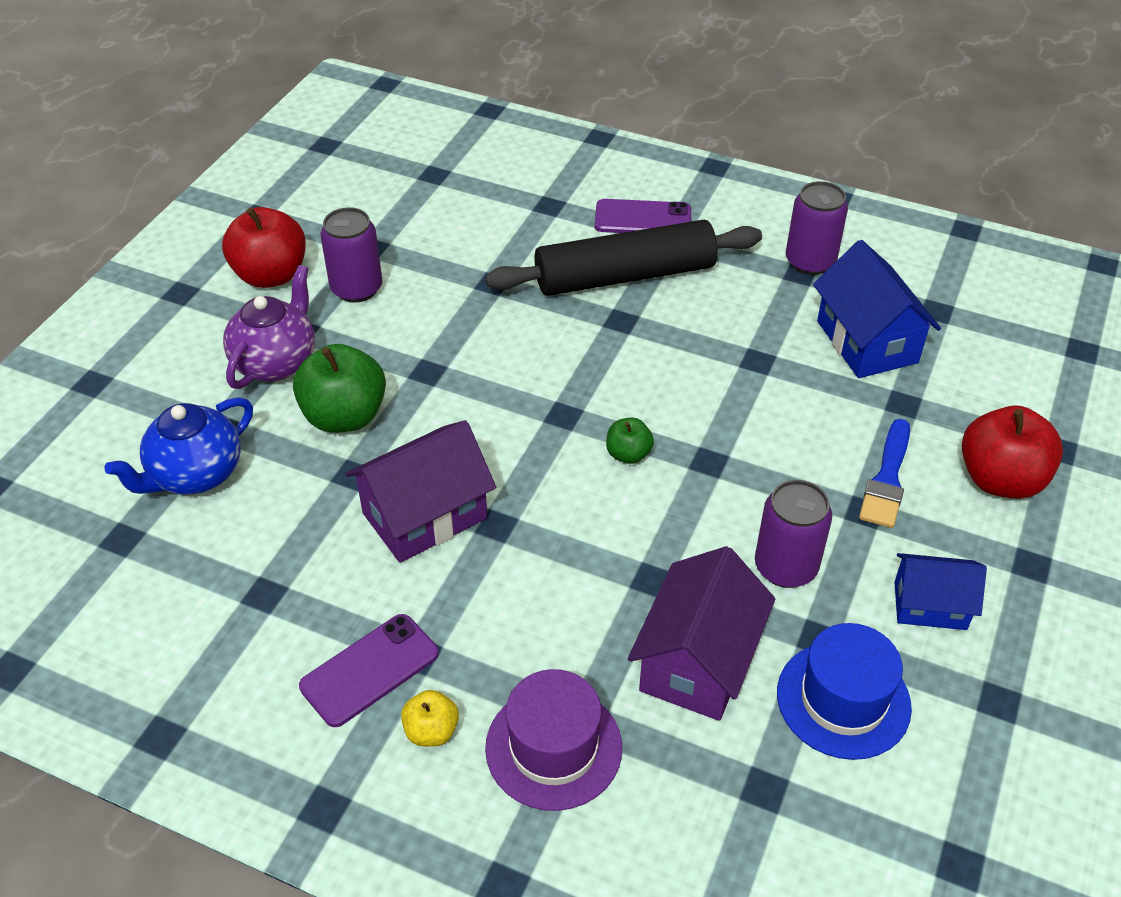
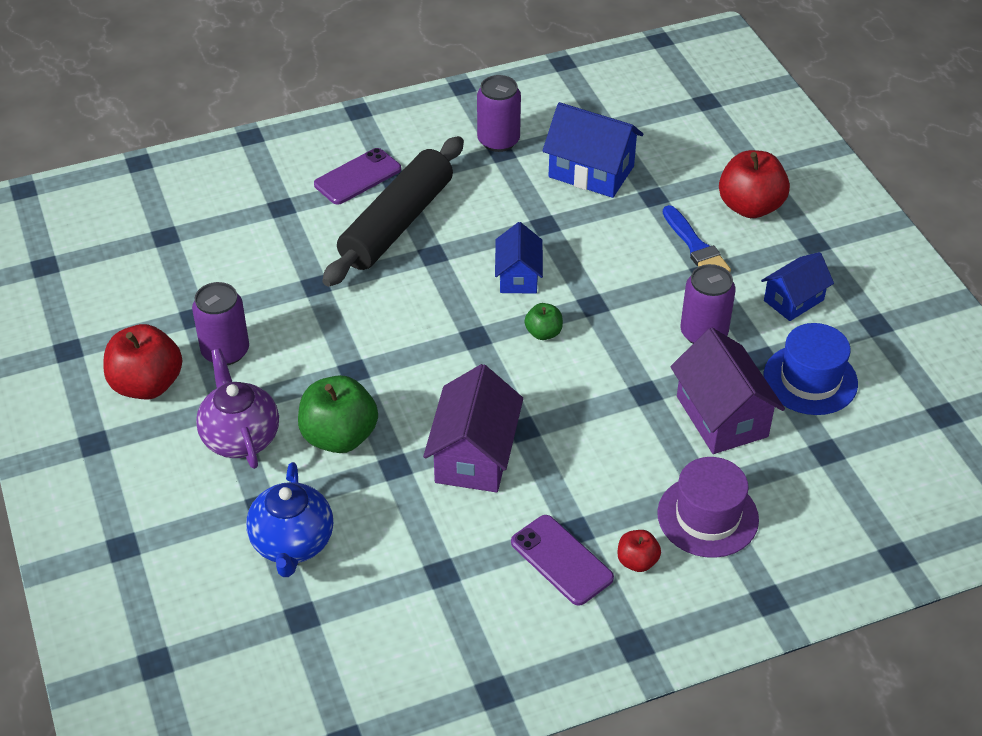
camera: 45 degrees left, 0 degrees up
(370, 670) = (561, 560): purple phone -> purple phone turned 45 degrees counterclockwise
(431, 731) = (637, 561): yellow apple -> red apple
(672, 389) = (518, 276): none -> blue house

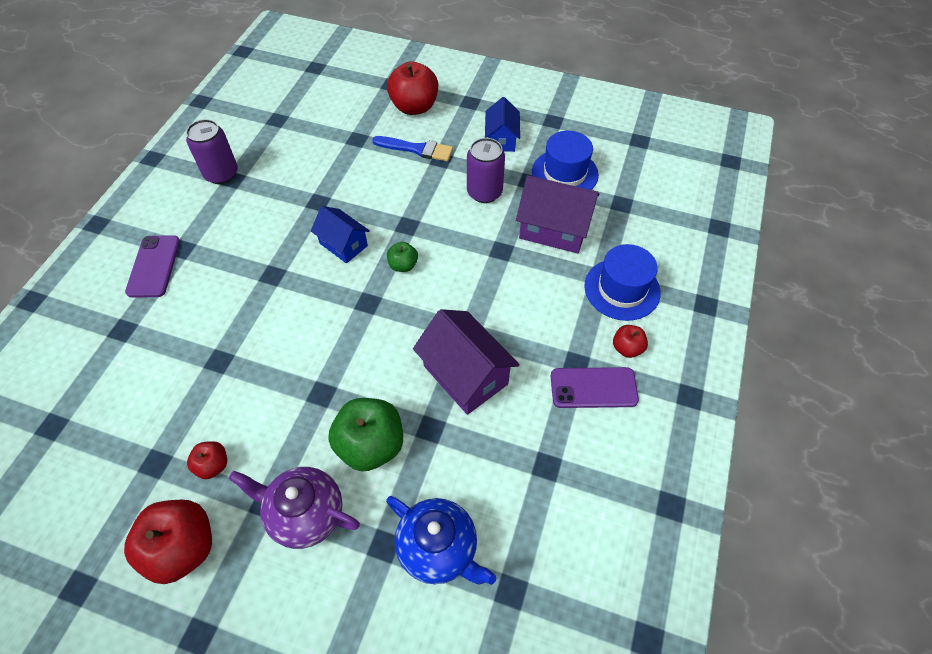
camera: 50 degrees left, 10 degrees up
(225, 351) = (213, 465): purple can -> red apple
(396, 223) = (222, 275): black rolling pin -> none
(591, 172) = (303, 151): blue house -> none
(707, 516) = (622, 289): purple hat -> blue hat

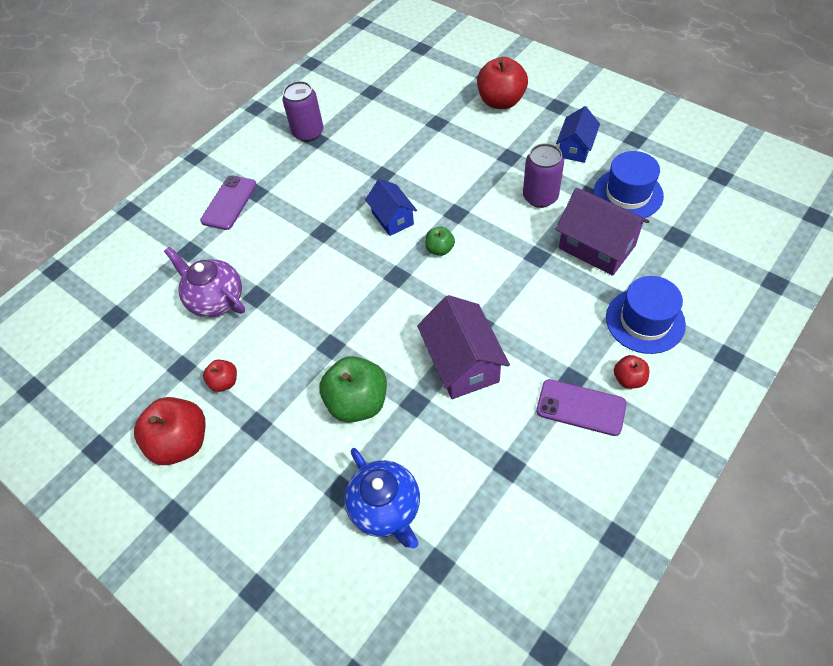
camera: 25 degrees right, 0 degrees up
(305, 514) = (284, 444): purple teapot -> purple teapot (216, 300)
(417, 149) = (489, 143): blue brush -> none

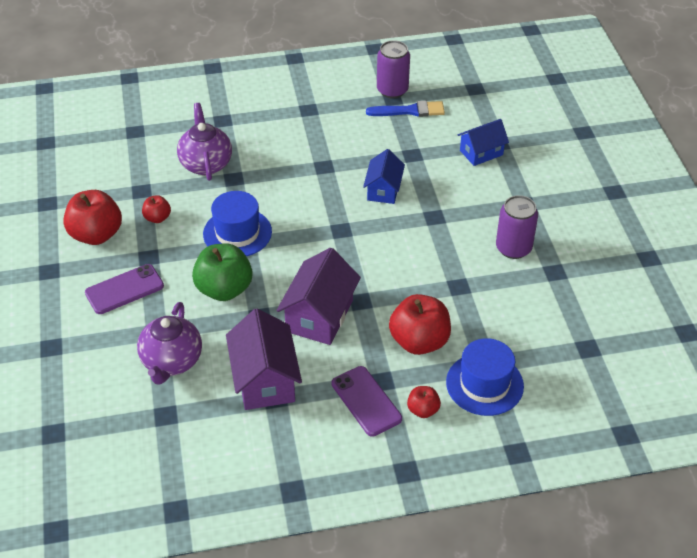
camera: 35 degrees right, 10 degrees down
(229, 203) = (283, 105): purple phone -> purple phone (124, 289)
(341, 140) = (410, 111): none -> blue brush
(386, 508) = (171, 362): blue teapot -> purple teapot
(440, 249) = (392, 233): green apple -> none
(501, 101) = (571, 159): red apple -> red apple (419, 341)
(575, 148) = (588, 232): blue house -> blue house (481, 152)
(597, 247) = (513, 311): purple house -> purple house (265, 380)
(628, 194) = (587, 293): blue hat -> blue hat (237, 233)

